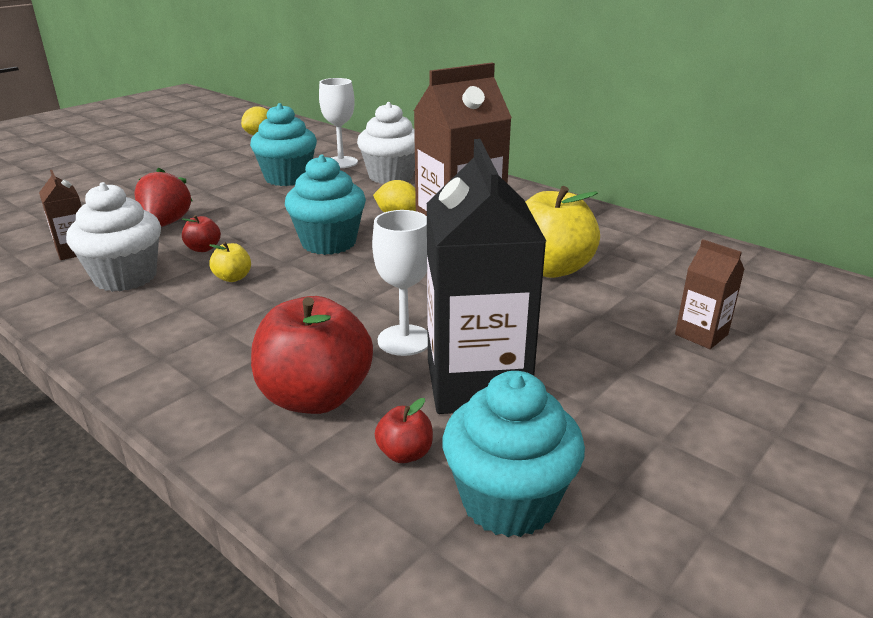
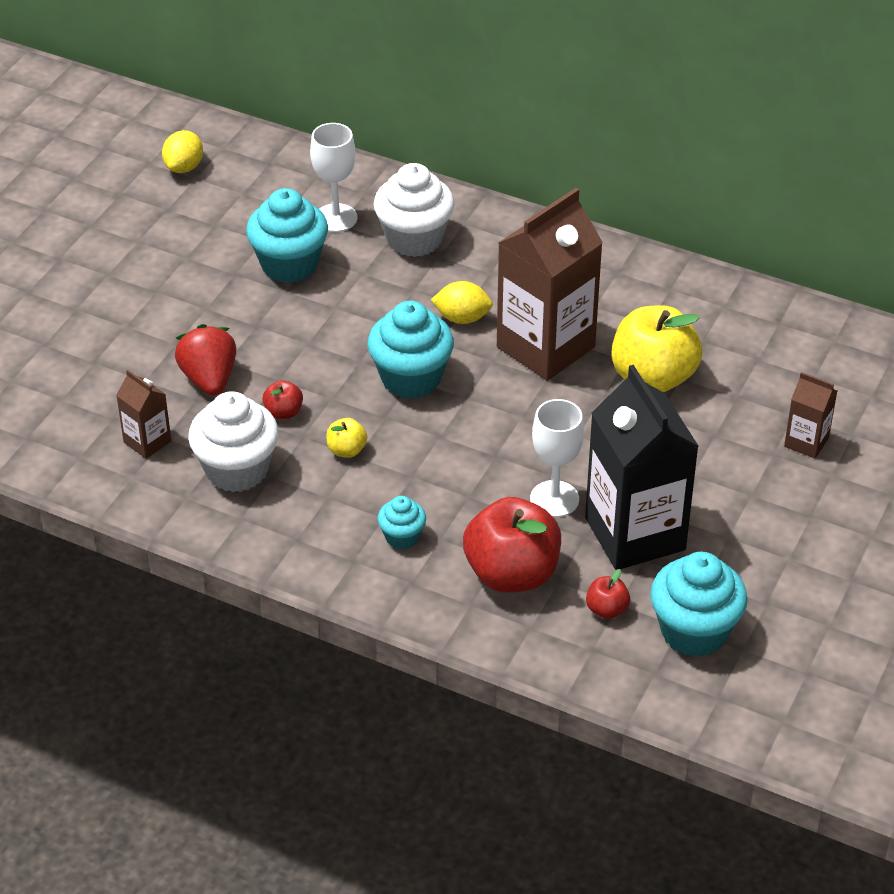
camera: 15 degrees left, 15 degrees up
(226, 346) = (402, 537): none -> turquoise cupcake

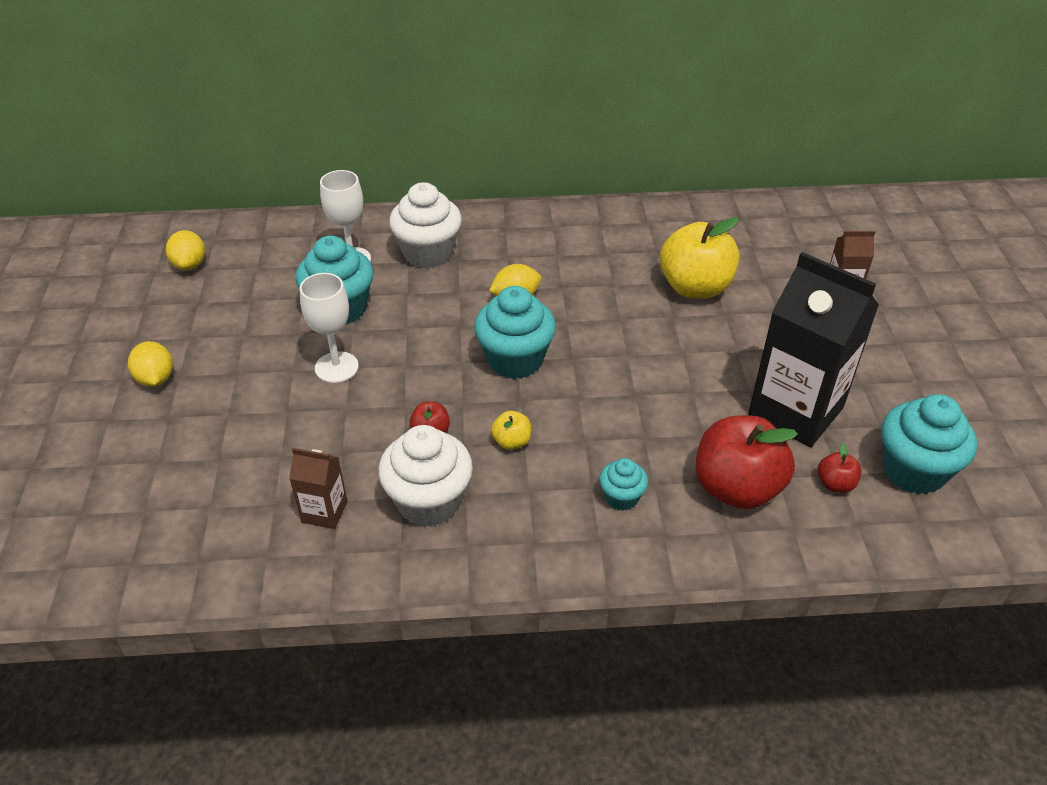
camera: 30 degrees left, 0 degrees up
(87, 270) = (156, 379): none -> yellow lemon
(209, 379) = (341, 430): red strawberry -> none
(545, 347) = (598, 295): brown carton -> none
(554, 499) = (711, 410): white goblet -> white goblet (336, 367)

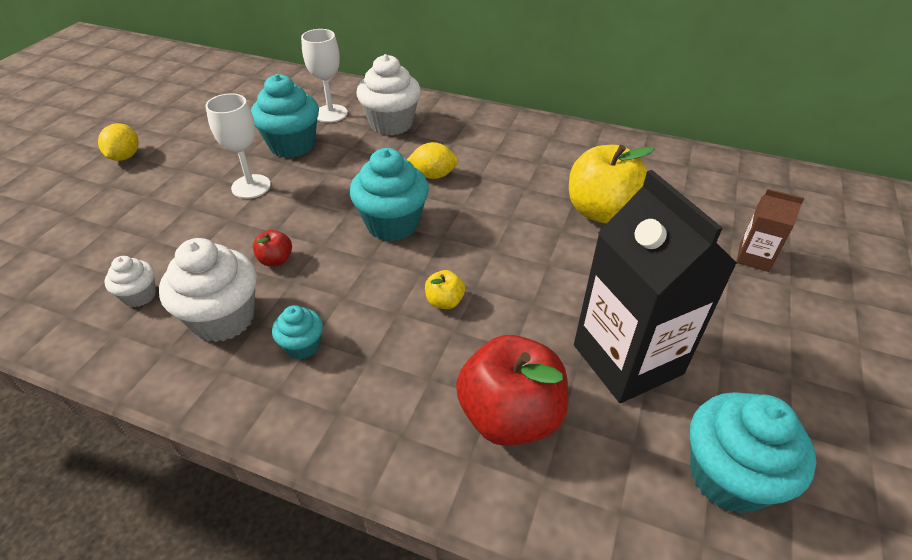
camera: 25 degrees right, 0 degrees up
(190, 264) = (219, 88): yellow lemon -> none
(324, 512) = (139, 295): brown carton -> white cupcake
(512, 442) = (333, 291): yellow apple -> yellow apple (444, 301)
(621, 497) = (389, 380): turquoise cupcake -> turquoise cupcake (302, 346)
(835, 484) = (623, 454): red apple -> none

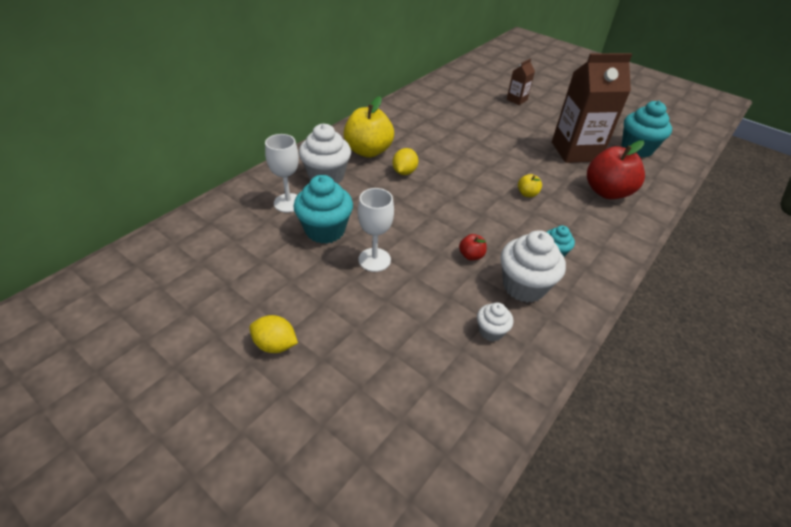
camera: 75 degrees left, 0 degrees up
(392, 224) = (450, 199): turquoise cupcake -> none
(601, 211) = (467, 126): yellow apple -> yellow apple (368, 151)
(627, 359) = (575, 151): black carton -> brown carton

